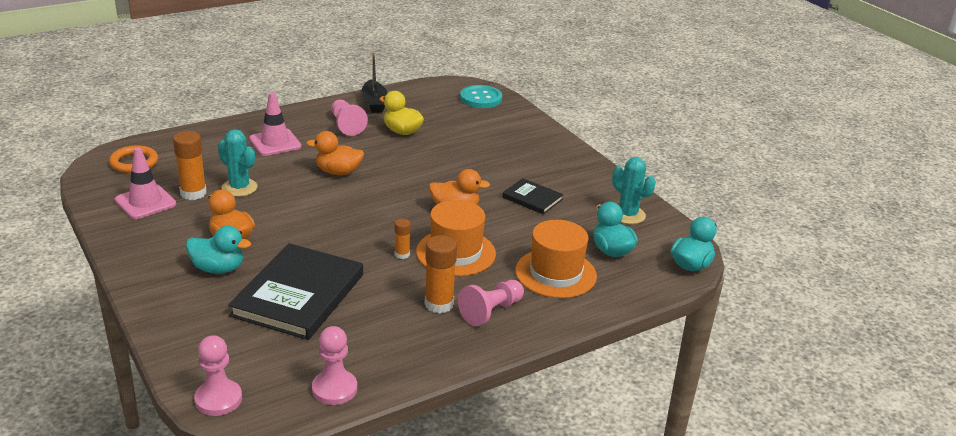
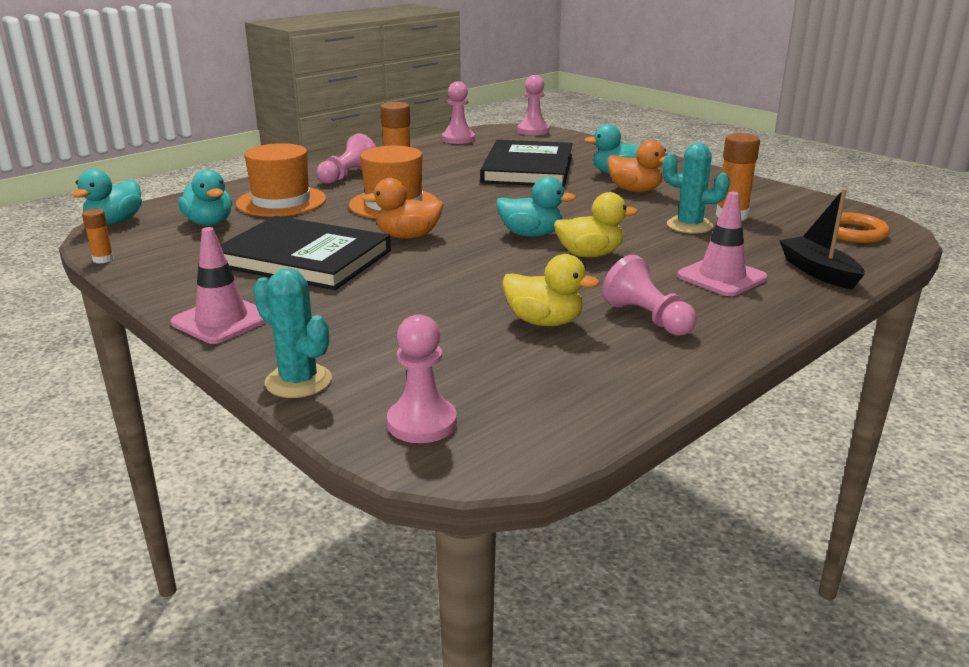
camera: 170 degrees right, 5 degrees down
(145, 202) = (766, 204): pink traffic cone -> pink traffic cone (222, 320)
(338, 172) = (590, 254): orange duck -> yellow duck
(364, 197) = (531, 234): none -> turquoise duck
(374, 103) = (643, 370): black boat -> black boat (818, 272)
(402, 254) = (451, 197): orange glue stick -> orange glue stick (103, 259)
(481, 98) = (422, 423): turquoise button -> pink pawn
(532, 198) = (304, 258): black book -> black book, size x2.00
(627, 215) = (168, 257): turquoise cactus -> turquoise cactus (298, 381)

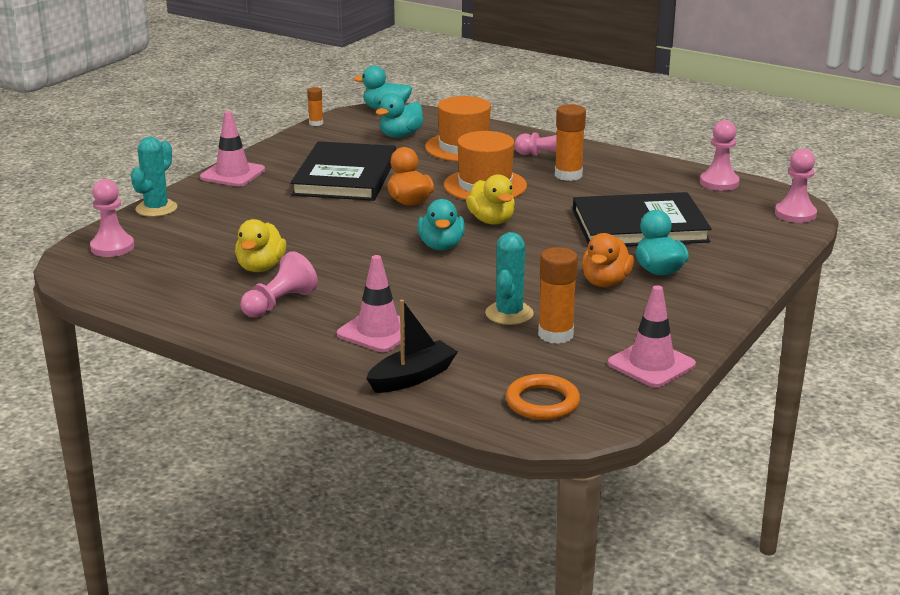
camera: 75 degrees right, 0 degrees up
(590, 254) = (405, 273): yellow duck -> yellow duck (491, 221)
(783, 195) = (651, 364): none -> pink traffic cone

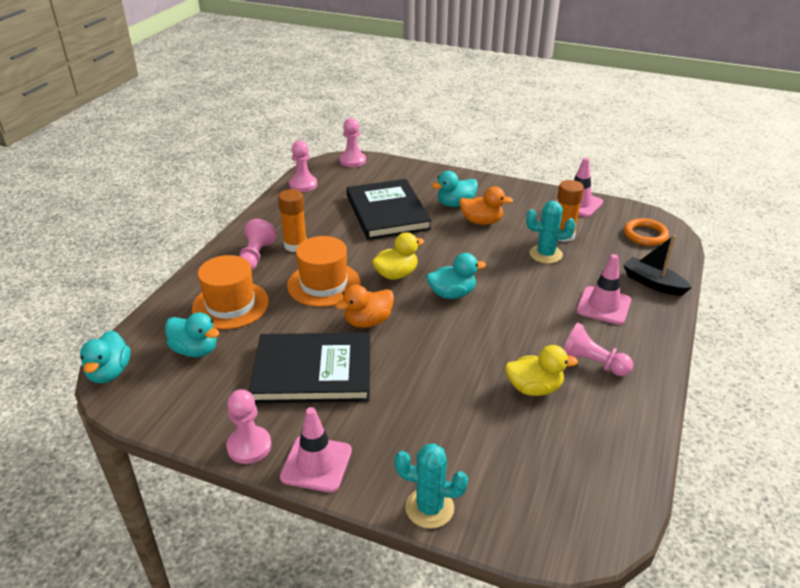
camera: 100 degrees left, 10 degrees up
(112, 247) = (540, 516): pink pawn -> pink pawn (249, 446)
(316, 123) = (148, 424): orange glue stick -> none

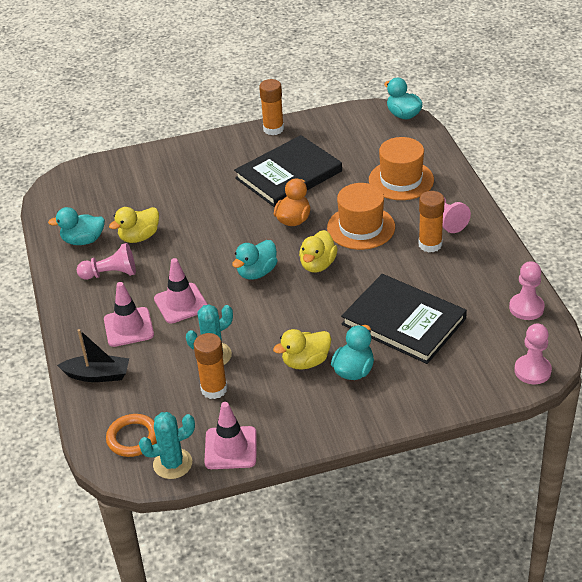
camera: 145 degrees right, 5 degrees up
(195, 350) = (376, 148): turquoise duck -> turquoise duck (83, 240)
(249, 446) = (273, 129): pink pawn -> orange glue stick
(316, 464) = (228, 140): pink traffic cone -> pink traffic cone (181, 303)
(429, 508) = (151, 154): turquoise cactus -> turquoise cactus (172, 464)
(481, 221) = (305, 362): orange duck -> yellow duck

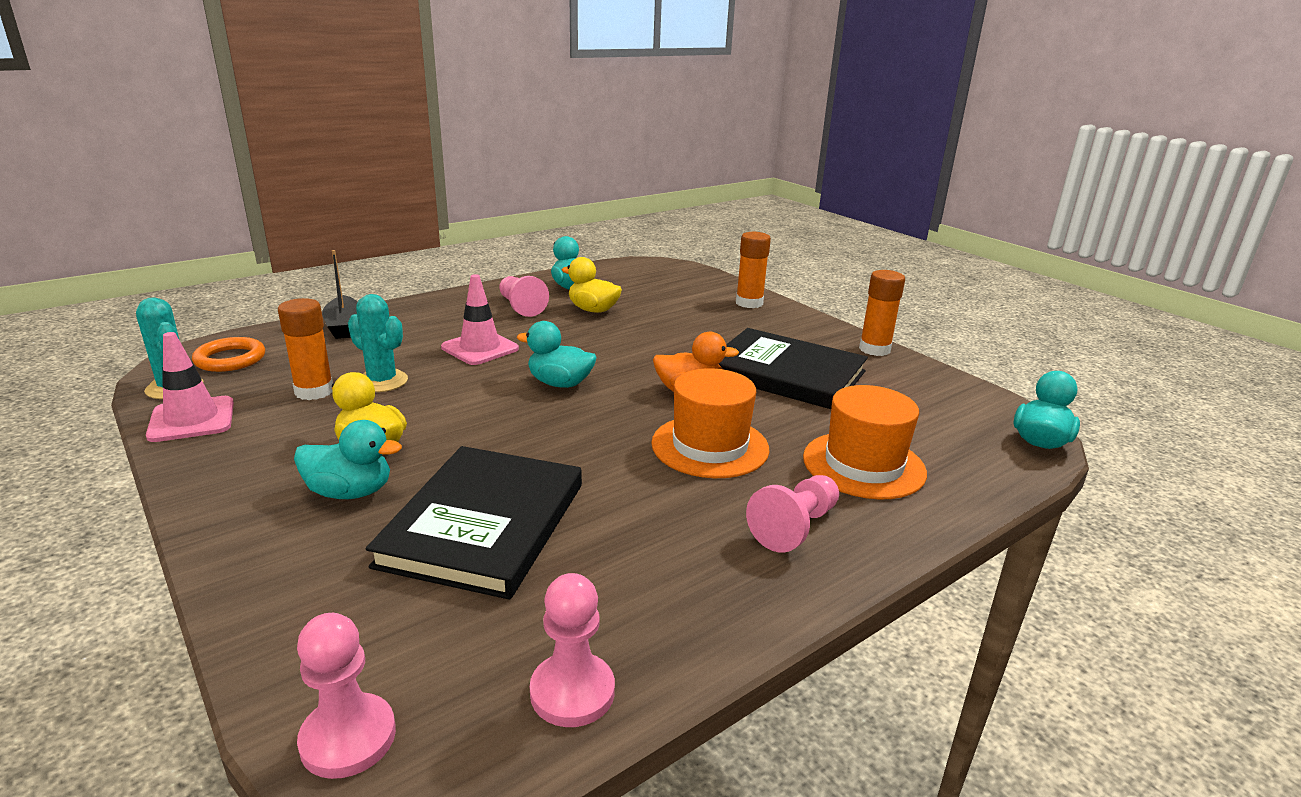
camera: 65 degrees right, 15 degrees down
(128, 327) = (429, 328): pink traffic cone -> none
(318, 265) = (598, 424): yellow duck -> none
(430, 244) = (710, 522): orange glue stick -> orange glue stick (749, 303)

